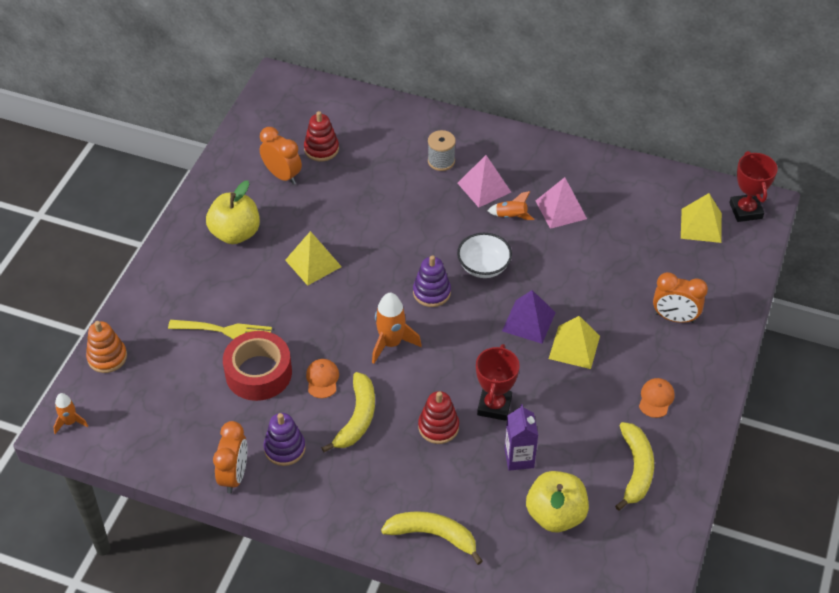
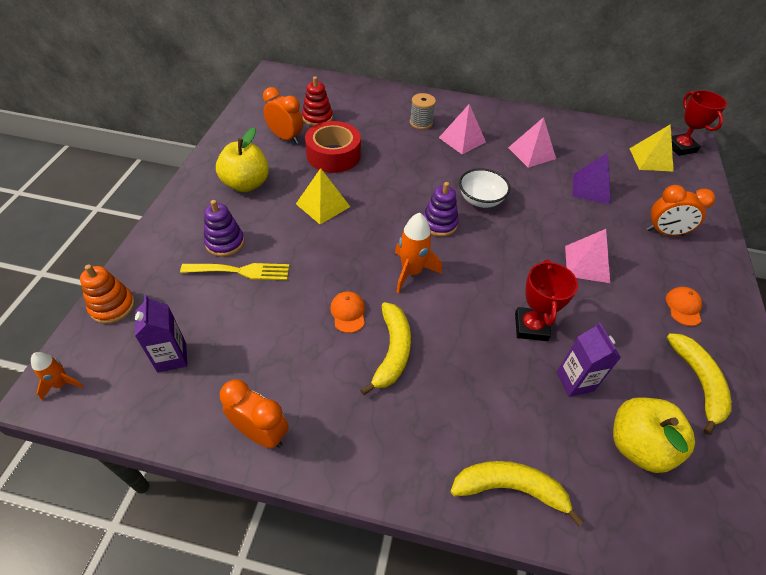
camera: 10 degrees left, 0 degrees up
(161, 407) = (172, 357): none -> purple carton
(234, 475) = (261, 433): orange clock -> orange clock turned 60 degrees counterclockwise
(258, 373) = (279, 311): red tape -> red tape (333, 155)
(284, 448) = (317, 393): purple stacking toy -> purple stacking toy (225, 243)
(438, 427) = (480, 354): red stacking toy -> none
(511, 216) = (492, 160): orange rocket -> none
(528, 321) = (536, 243): purple pyramid -> purple pyramid (591, 188)
(574, 347) = (587, 264): yellow pyramid -> pink pyramid

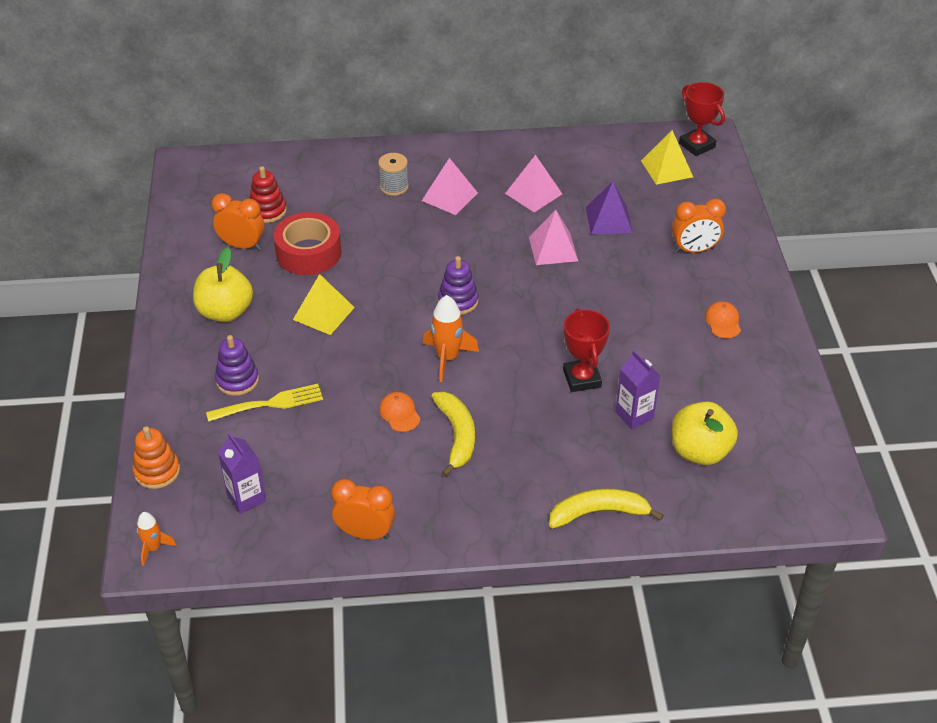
camera: 15 degrees left, 5 degrees down
(480, 200) = (493, 263): white bowl -> none
(587, 264) = (622, 303): pink pyramid -> pink pyramid (553, 249)
(698, 382) = (745, 386): yellow banana -> none

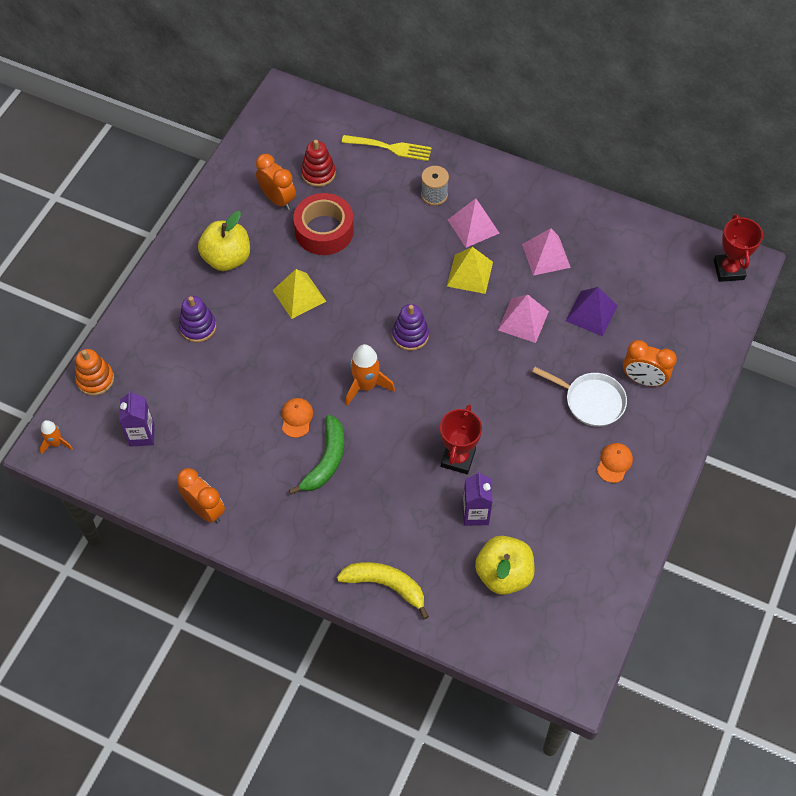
camera: 30 degrees right, 15 degrees up
(270, 403) = (209, 360): yellow fork -> yellow fork (390, 148)
(457, 435) = (326, 460): yellow banana -> green banana
(663, 284) = (590, 401): none -> white pan
(666, 168) = (682, 283): yellow pyramid -> yellow pyramid (470, 274)

